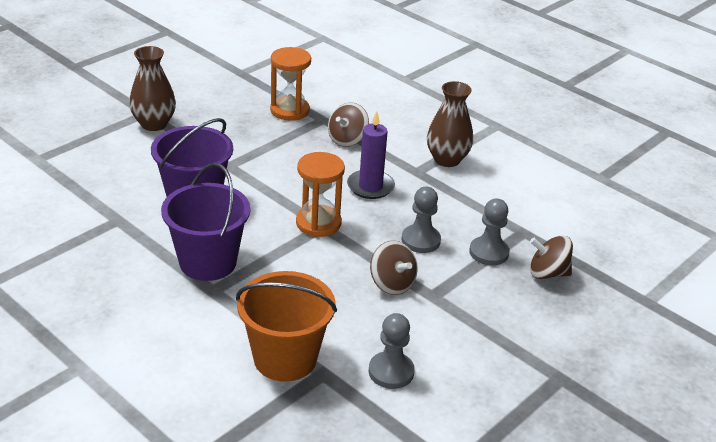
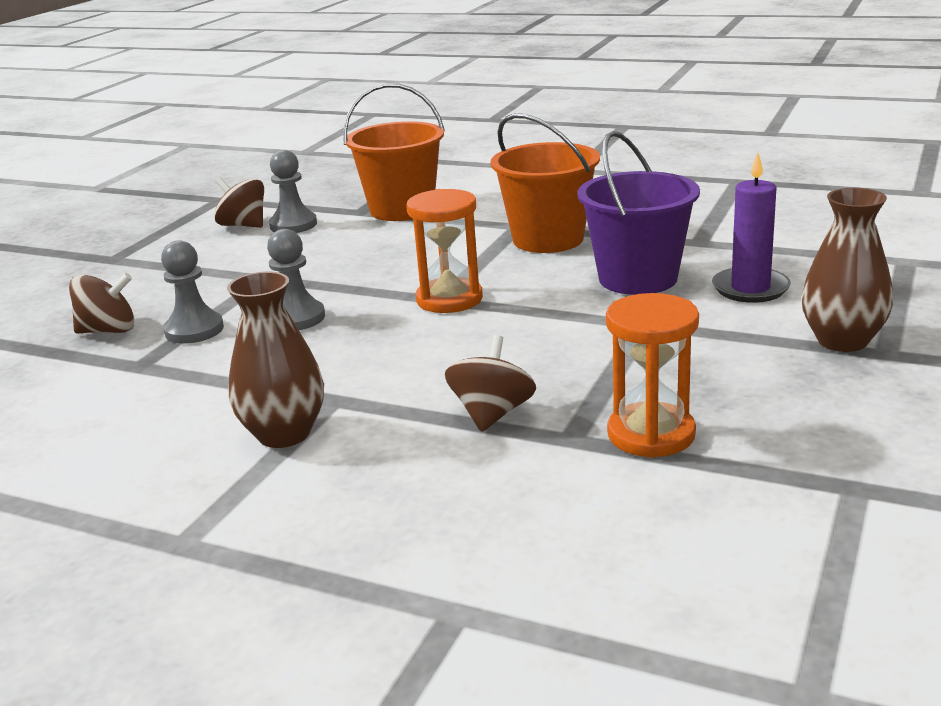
camera: 165 degrees right, 10 degrees down
(208, 262) = (548, 239): purple bucket -> orange bucket
(370, 187) = (403, 357): purple candle -> purple candle (750, 288)
(392, 284) = (318, 274): brown spinning top -> brown spinning top (243, 225)

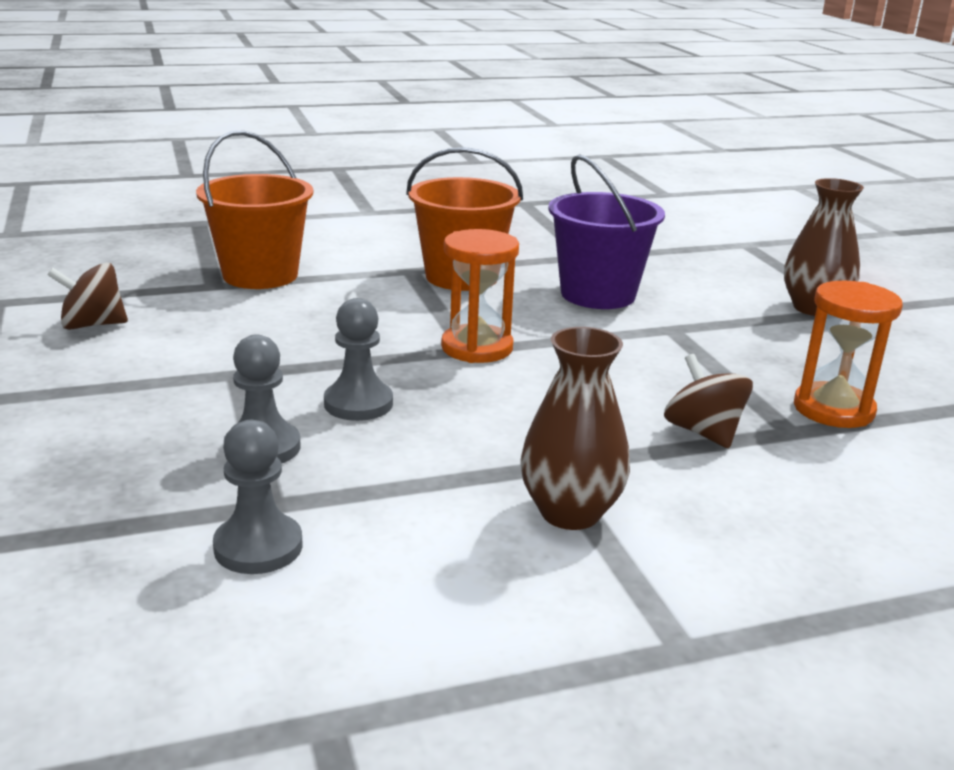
camera: 45 degrees left, 0 degrees up
(108, 330) = (146, 480): brown spinning top -> none
(293, 225) = (159, 313): grey pawn -> grey pawn (258, 547)
(750, 288) = (690, 284): purple candle -> none

